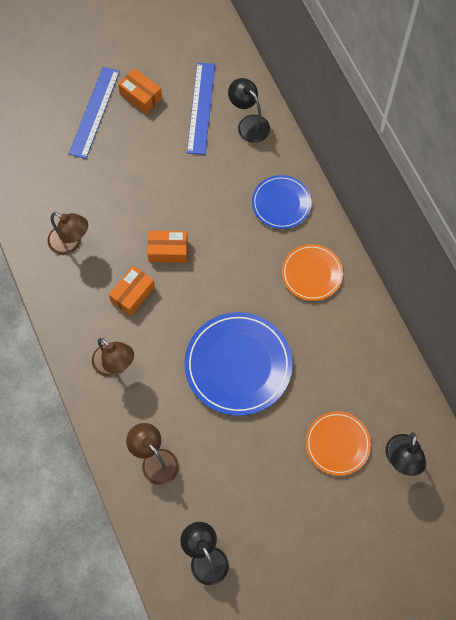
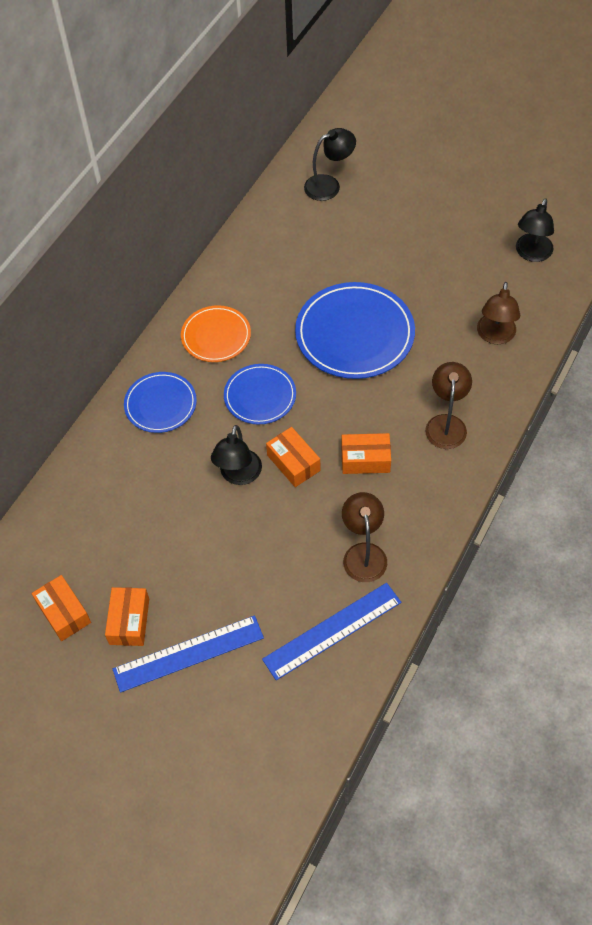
camera: 125 degrees left, 10 degrees down
(175, 67) = (64, 613): none -> orange box
(201, 108) = (100, 549): blue ruler -> blue ruler (332, 631)
(237, 266) = (260, 396): none -> blue plate
(249, 124) = (86, 491): black lamp -> black lamp (238, 475)
(337, 444) = (356, 229): orange plate -> none

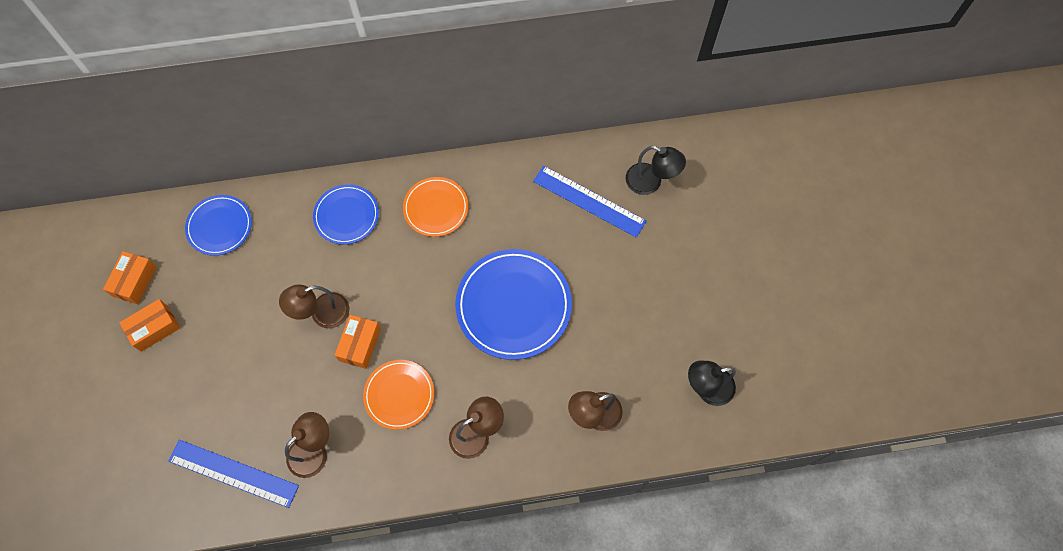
camera: 50 degrees right, 10 degrees up
(188, 653) = (153, 386): blue ruler -> blue ruler (589, 201)
(238, 475) = (322, 314): black lamp -> brown lamp
(260, 396) = (403, 278): blue plate -> blue plate (219, 226)
(365, 459) = (399, 395): orange box -> orange plate

